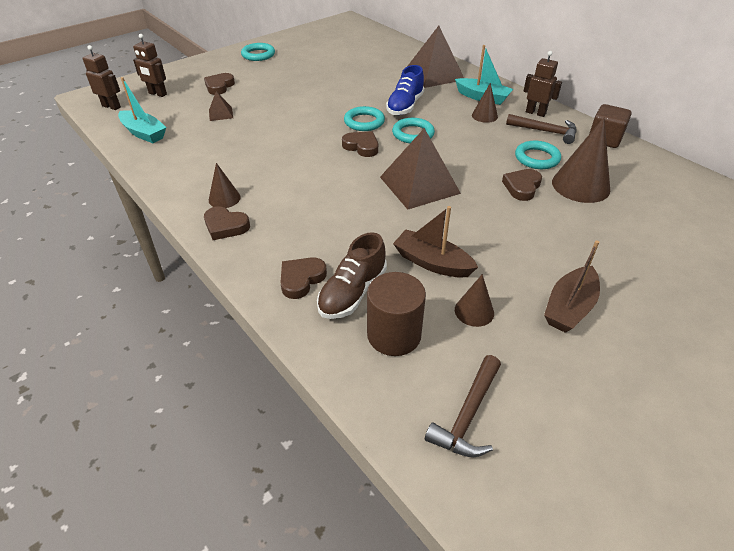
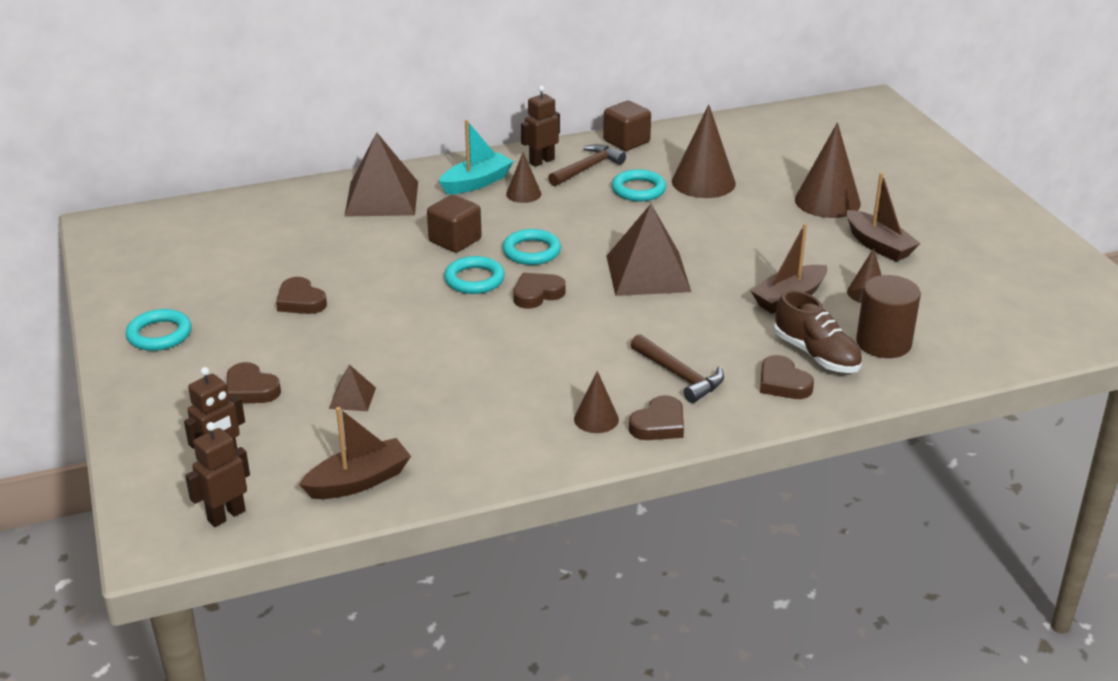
camera: 70 degrees left, 10 degrees down
(144, 133) = (359, 481): turquoise boat -> brown boat
(405, 106) = (455, 240): blue shoe -> brown cube
(468, 415) = (984, 327): brown hammer -> brown hammer (679, 375)
(522, 187) = (688, 214): brown heart -> brown heart (300, 301)
(621, 260) = (827, 201): none -> brown cone

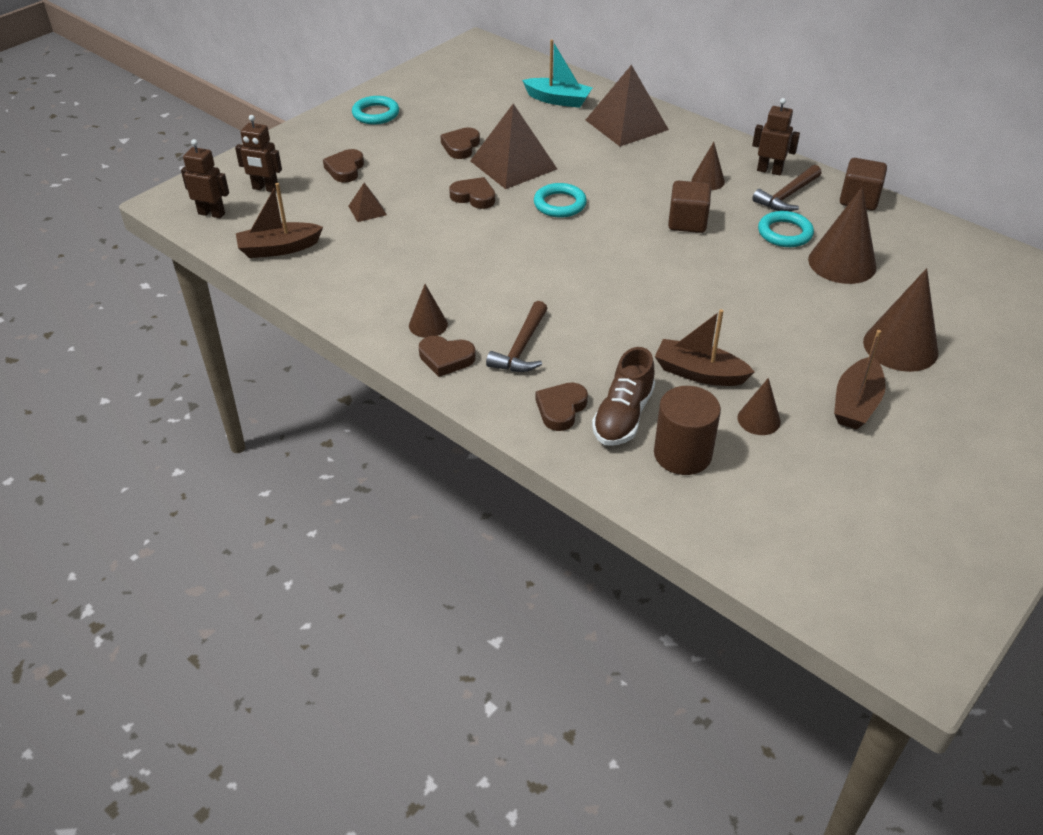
camera: 60 degrees right, 10 degrees up
(359, 481) = (279, 248): brown boat -> brown boat turned 135 degrees clockwise
(455, 240) = (604, 176): brown cube -> brown cube (687, 222)
(476, 183) = (698, 154): turquoise boat -> turquoise boat (558, 100)
(531, 251) = (626, 215): turquoise ring -> none
(537, 294) = (569, 239): brown heart -> brown heart (474, 197)
(587, 168) = (787, 196): brown hammer -> brown hammer turned 120 degrees clockwise
(647, 273) = (656, 282): brown pyramid -> brown pyramid (513, 164)

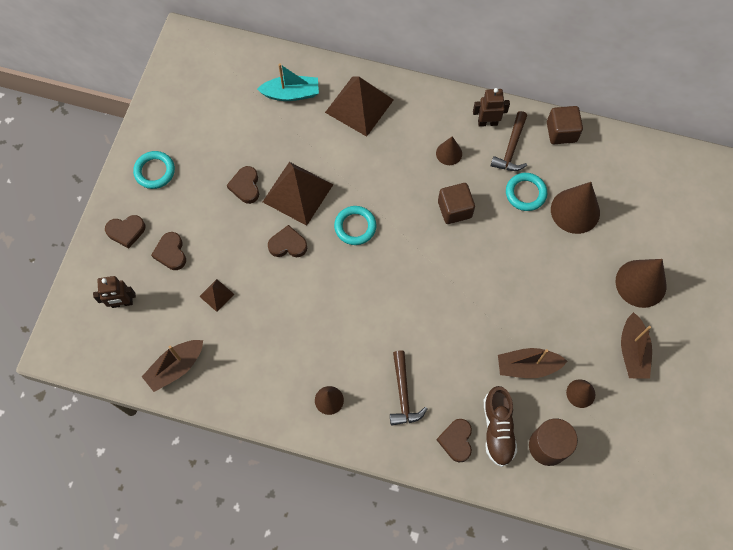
camera: 25 degrees left, 25 degrees up
(212, 213) = (99, 350): brown robot -> none
(446, 358) = (359, 428): brown heart -> brown heart (126, 231)

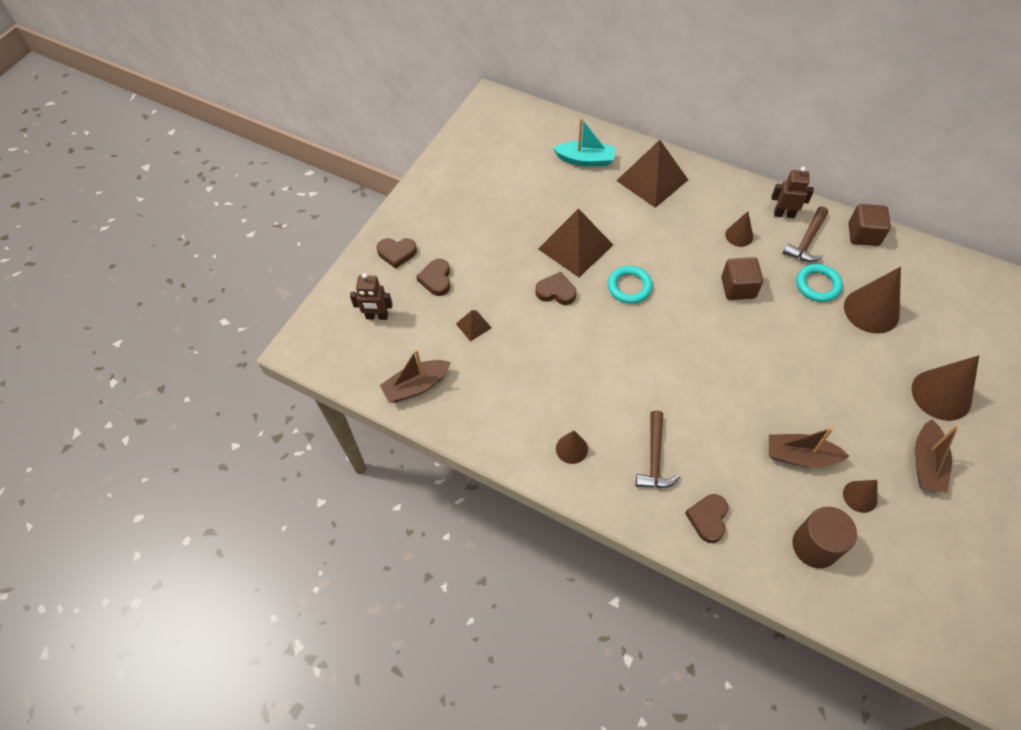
camera: 15 degrees right, 10 degrees down
(154, 171) = (437, 206): turquoise ring -> none
(245, 186) = (524, 232): brown heart -> none
(498, 429) = (758, 516): brown shoe -> none

